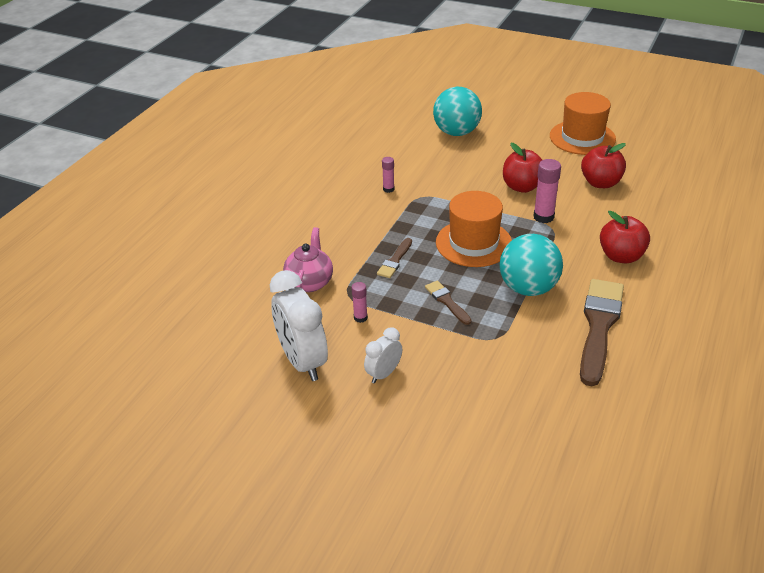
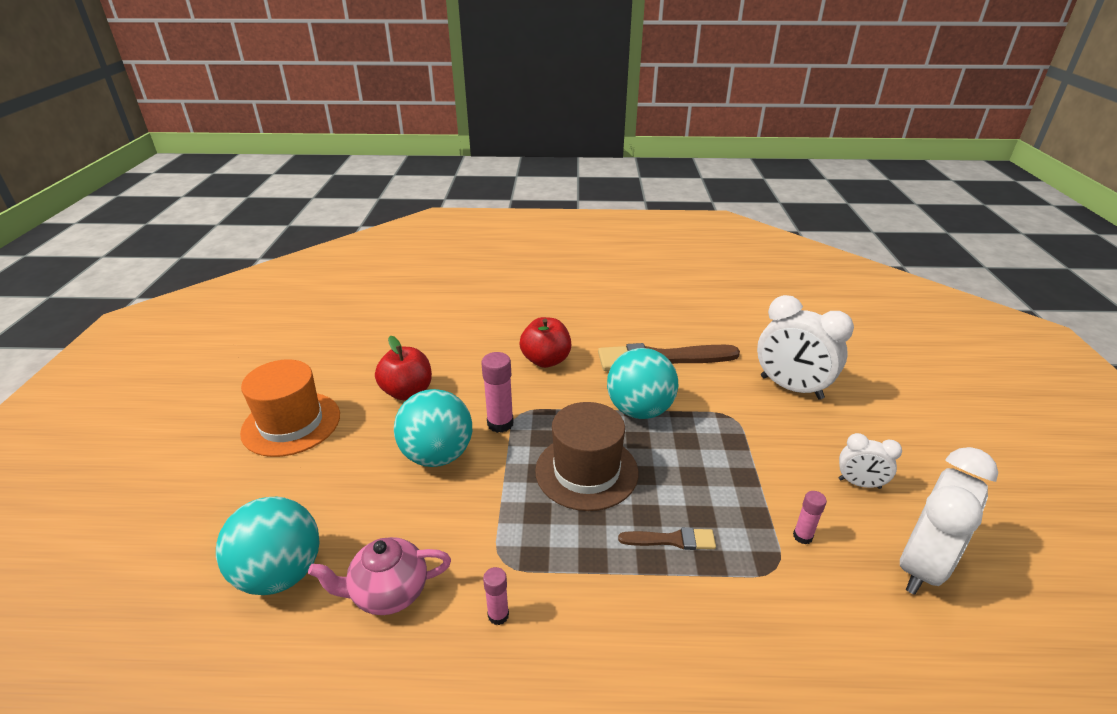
camera: 115 degrees left, 5 degrees down
(310, 282) = (791, 628): pink teapot -> pink teapot (389, 593)
(447, 301) = (709, 466): brown brush -> none
(473, 243) = (586, 471): orange hat -> brown hat
(517, 397) = (791, 388): none -> white clock
(522, 187) = (437, 455): red apple -> turquoise ball

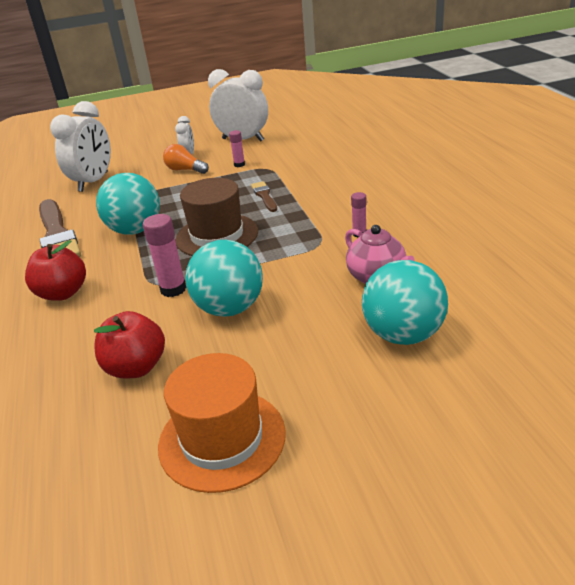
camera: 105 degrees left, 0 degrees up
(801, 472) = (185, 170): none -> orange light bulb

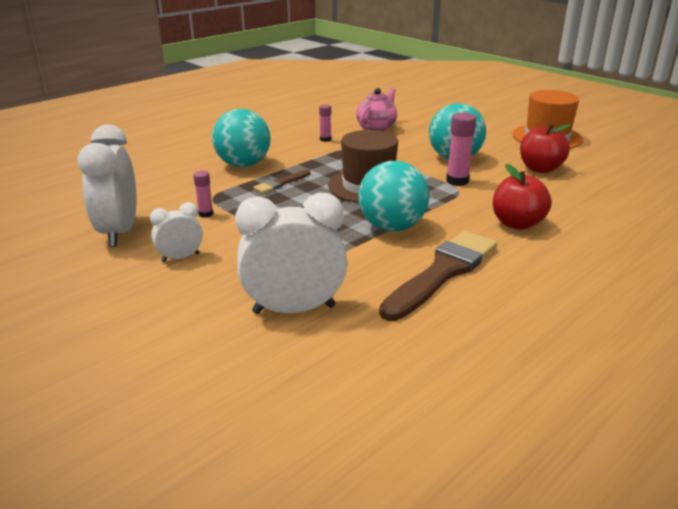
camera: 120 degrees left, 5 degrees down
(185, 170) = (230, 245): orange light bulb -> none
(403, 334) = (424, 116): turquoise ball -> turquoise ball (243, 165)

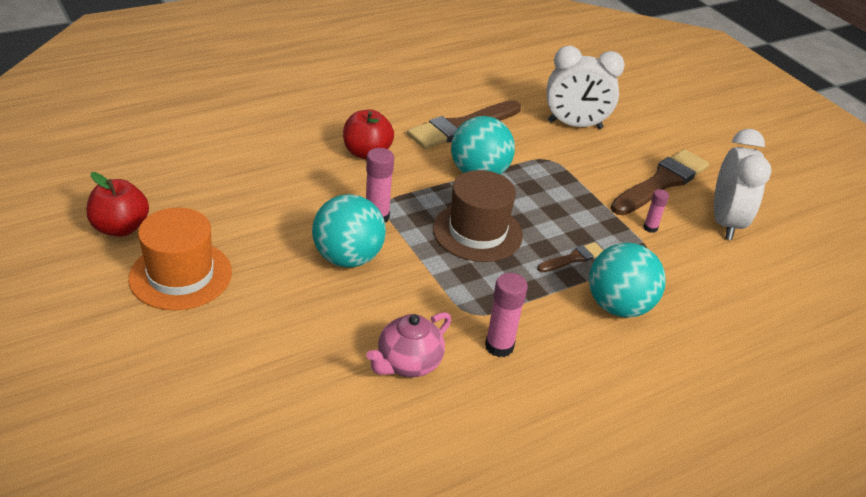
camera: 170 degrees left, 10 degrees up
(180, 257) = (661, 182): white clock -> brown brush
(325, 139) = (499, 346): pink glue stick -> pink glue stick, size x1.69
(540, 169) = (266, 215): red apple -> red apple (121, 228)

